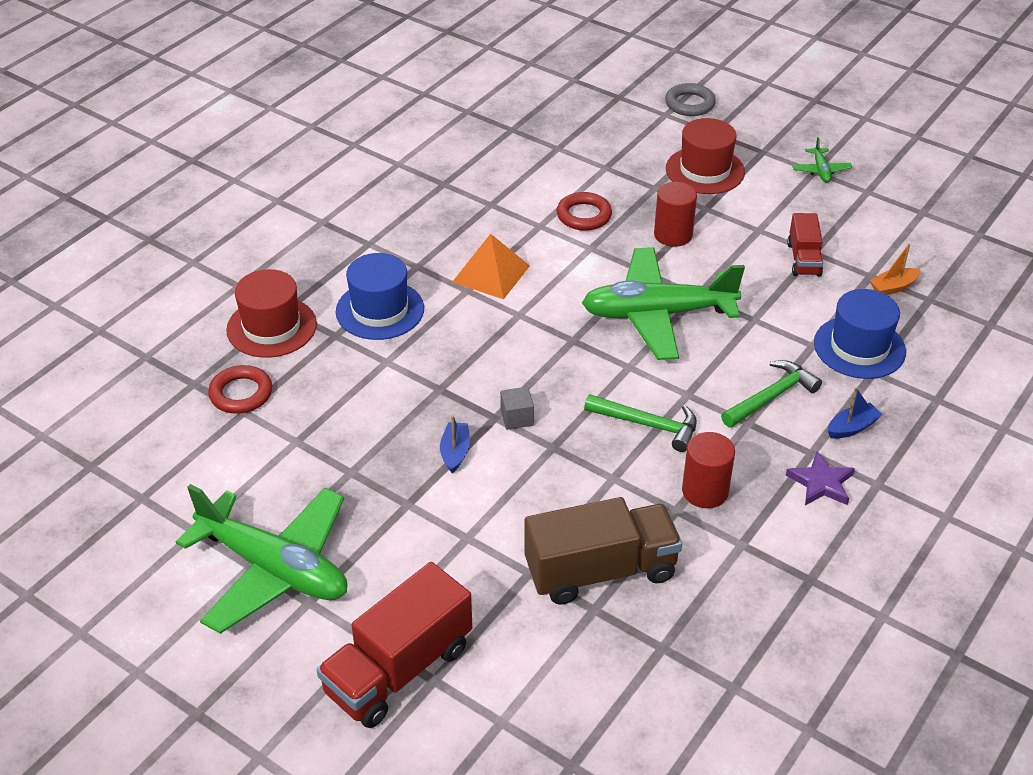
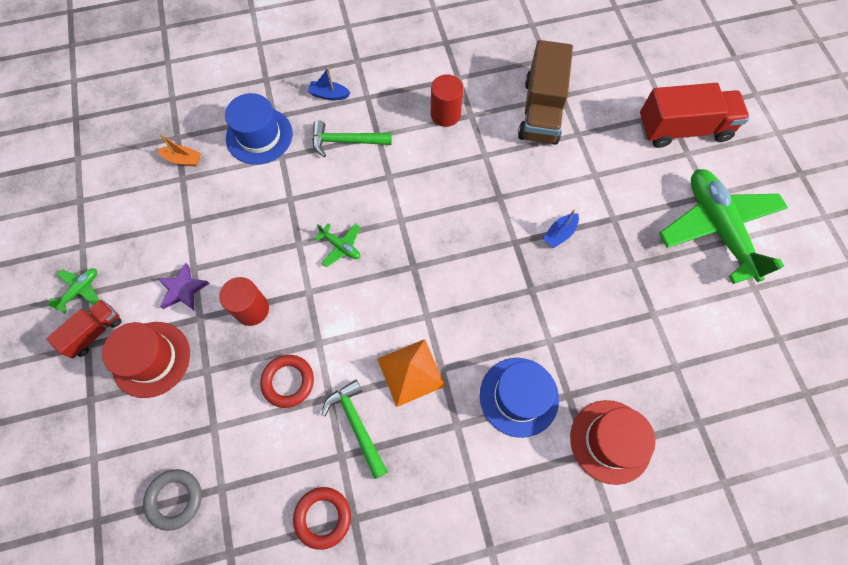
camera: 140 degrees left, 25 degrees up
(241, 394) = (669, 385): red ring -> red ring (323, 517)
(517, 418) = (502, 232): grey cube -> none
(600, 571) = (541, 111): brown truck -> brown truck turned 105 degrees counterclockwise
(647, 425) = (432, 173): green hammer -> green hammer (357, 425)
(657, 314) = (341, 246): green plane -> green plane, size x0.40
(689, 104) = (59, 455): grey ring -> grey ring (175, 499)
(803, 259) = (201, 220): red truck -> red truck (94, 332)
(821, 483) = (383, 79): purple star -> purple star (183, 289)

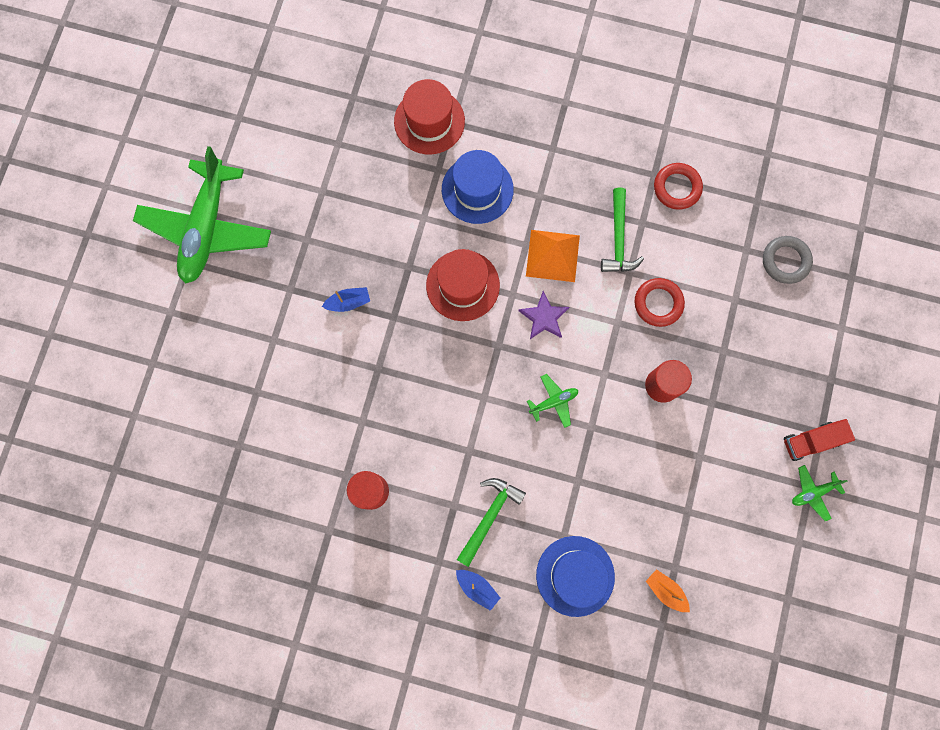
camera: 150 degrees left, 10 degrees up
(151, 359) = (767, 387): red hat -> red hat (462, 285)
(183, 289) = (717, 440): purple star -> purple star (544, 317)
(341, 246) = (553, 402): green plane -> green plane turned 90 degrees clockwise
(346, 141) = (489, 516): green hammer -> green hammer turned 90 degrees counterclockwise
(541, 111) = (273, 439): brown truck -> none
(683, 129) = (153, 338): red truck -> none

